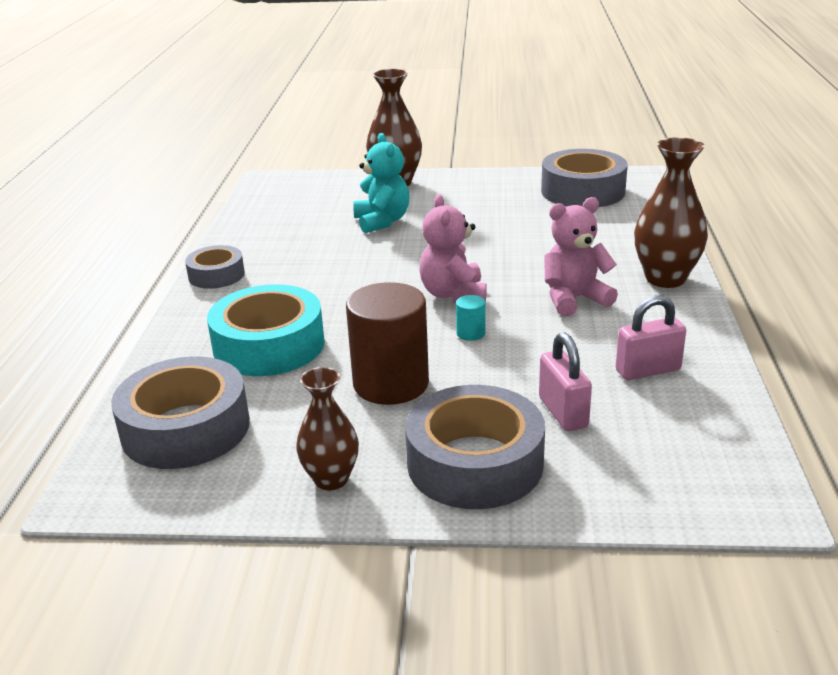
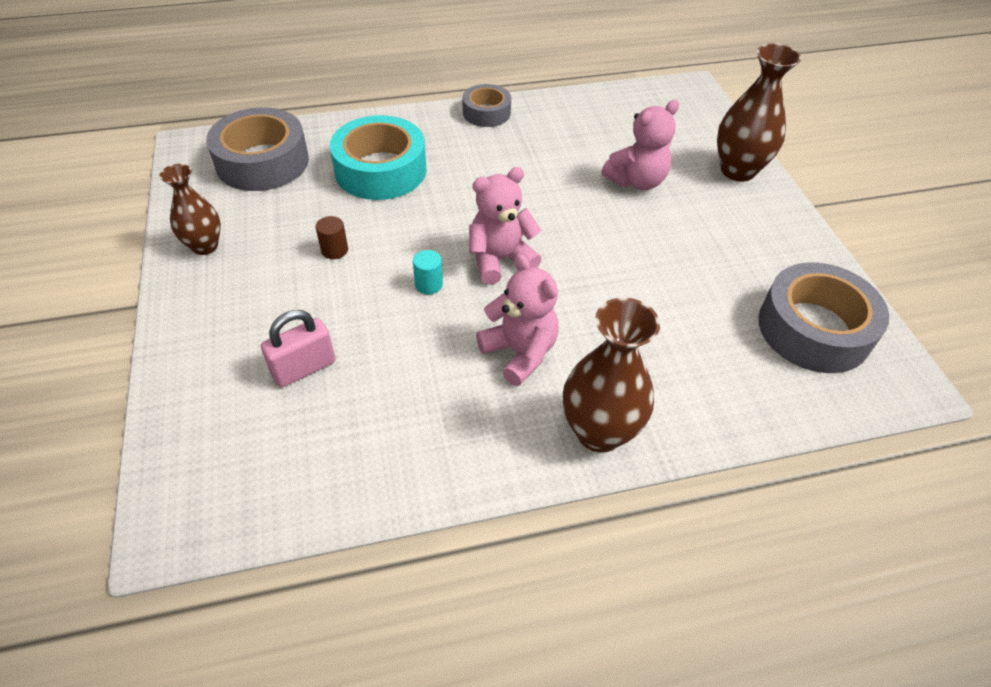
camera: 70 degrees right, 20 degrees up
(382, 221) = (636, 181): turquoise teddy bear -> pink teddy bear
(391, 384) = (334, 250): brown cylinder -> brown cylinder, size x0.41
(475, 463) = (226, 321): grey tape -> none
(648, 370) = (387, 427): pink padlock -> none

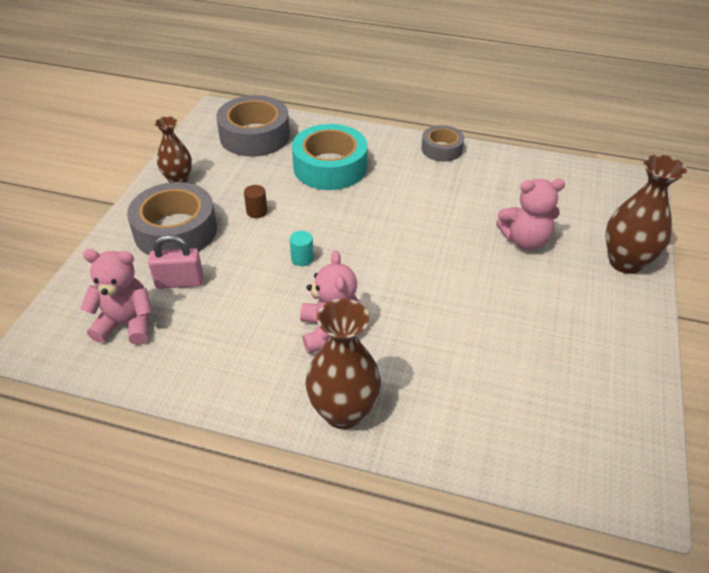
camera: 30 degrees right, 5 degrees down
(500, 260) = (367, 260): pink teddy bear -> pink teddy bear (126, 324)
(814, 329) = (588, 415): grey tape -> grey tape (175, 230)

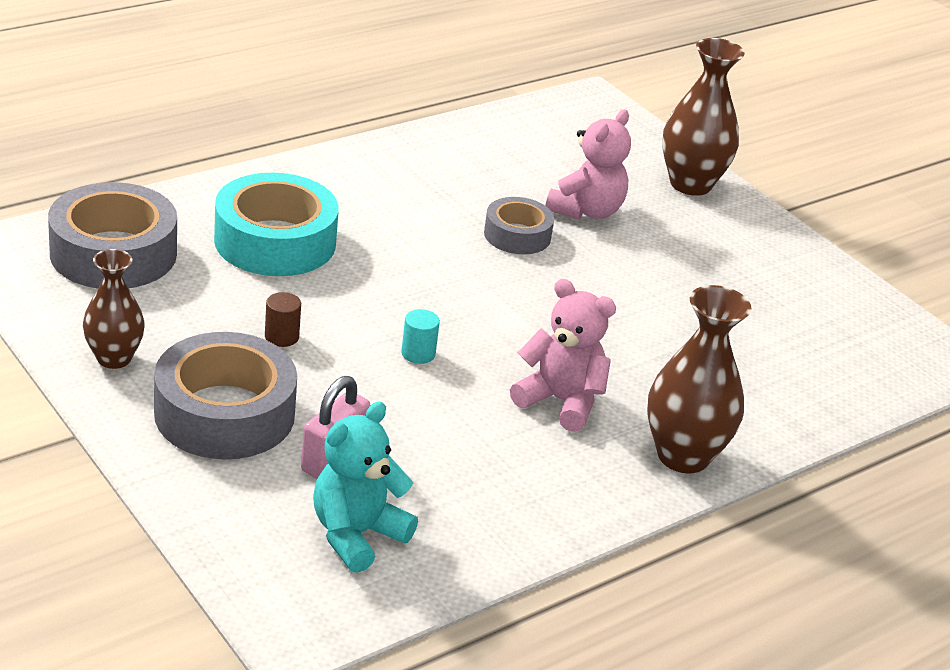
camera: 55 degrees left, 10 degrees down
(126, 324) = (357, 535): pink teddy bear -> turquoise teddy bear
(441, 149) = (363, 157): grey tape -> grey tape (517, 235)

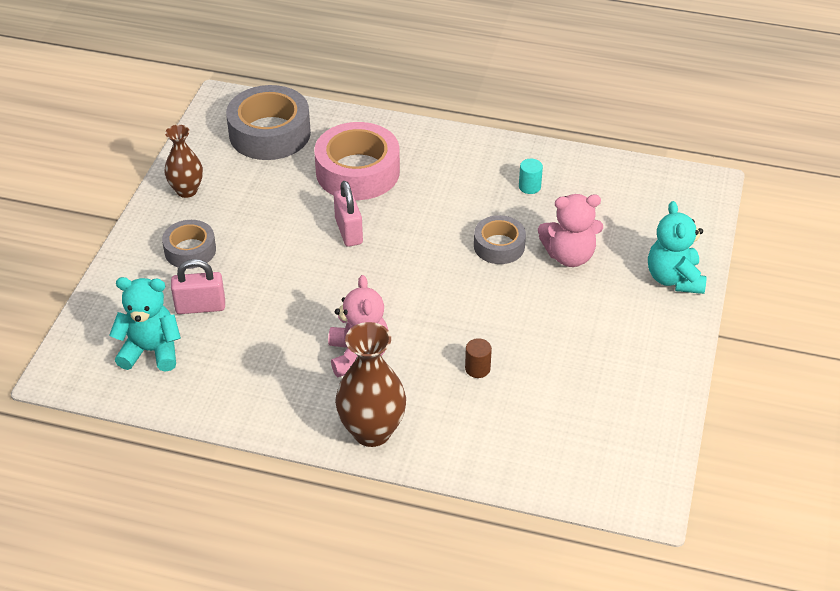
camera: 55 degrees right, 10 degrees up
(224, 413) = (190, 250): grey tape -> grey tape, size x0.58
(275, 241) = (357, 172): turquoise tape -> pink tape
(281, 337) = (277, 227): brown cylinder -> brown cylinder (477, 369)
(361, 299) = (349, 231): none -> pink padlock
(418, 354) = (328, 280): turquoise cylinder -> turquoise cylinder (529, 187)
(690, 184) = (674, 279): brown vase -> turquoise teddy bear

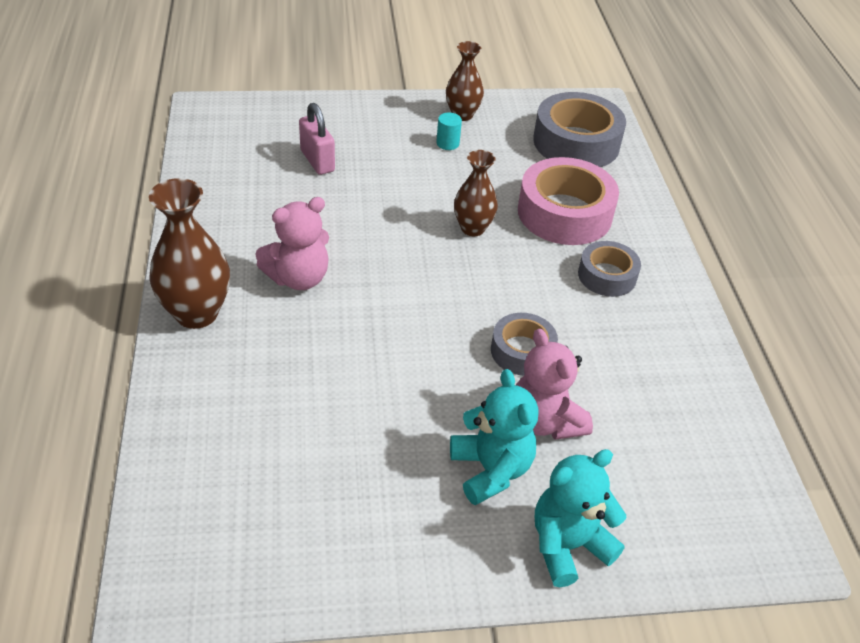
camera: 65 degrees right, 0 degrees up
(151, 351) = (250, 147): turquoise teddy bear -> turquoise teddy bear (491, 470)
(190, 250) = (386, 136): grey tape -> grey tape (607, 276)
(349, 231) = (472, 228): pink padlock -> brown vase
(477, 369) = (317, 376): brown cylinder -> none
(529, 187) = (640, 356): turquoise cylinder -> turquoise cylinder (447, 143)

